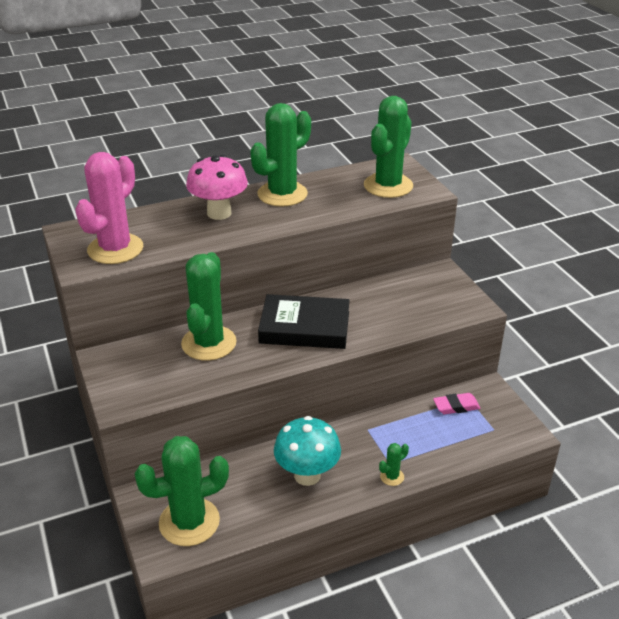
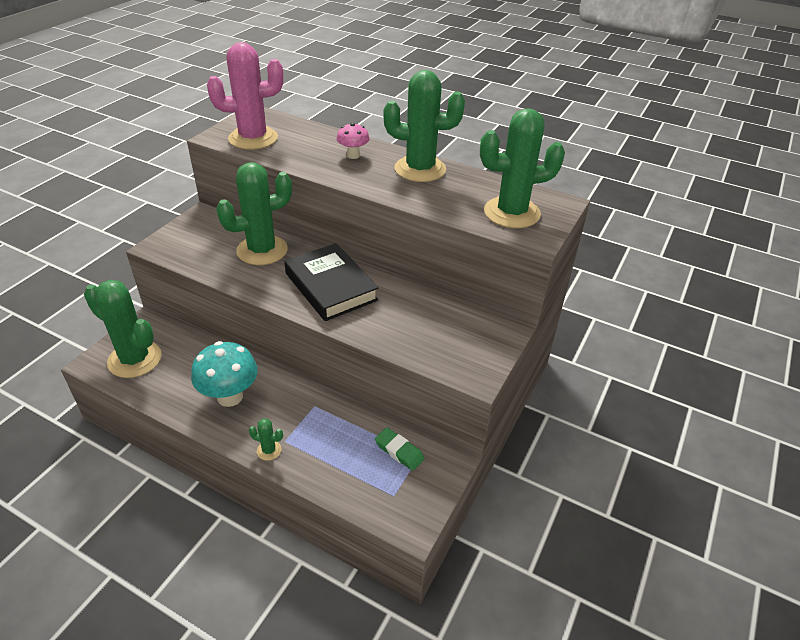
camera: 50 degrees right, 5 degrees up
(219, 213) = (353, 155): pink mushroom -> pink mushroom, size x0.56
(456, 406) = (399, 451): pink eraser -> green eraser

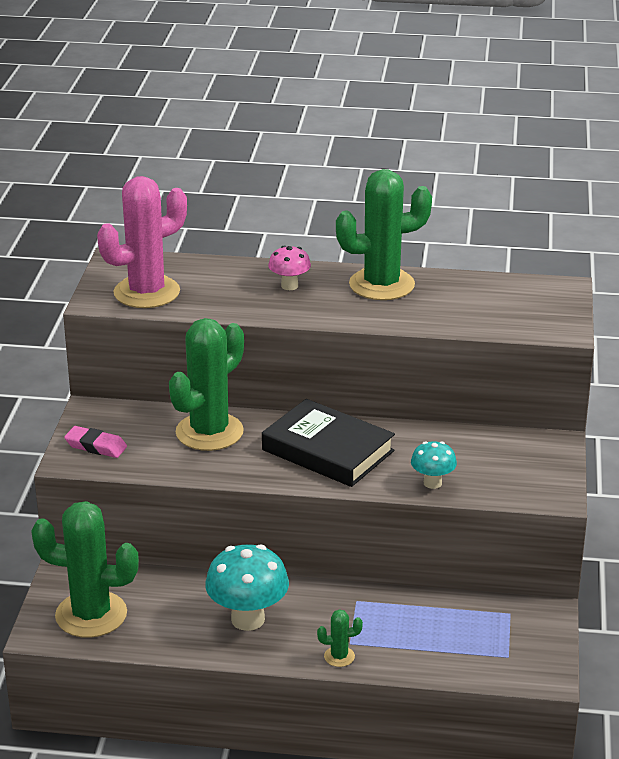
camera: 20 degrees left, 10 degrees down
(181, 241) = (96, 446): none -> pink eraser
(387, 335) = (432, 483): none -> turquoise mushroom
(399, 451) = (485, 616): green eraser -> none
(512, 213) = (519, 310): green cactus -> none

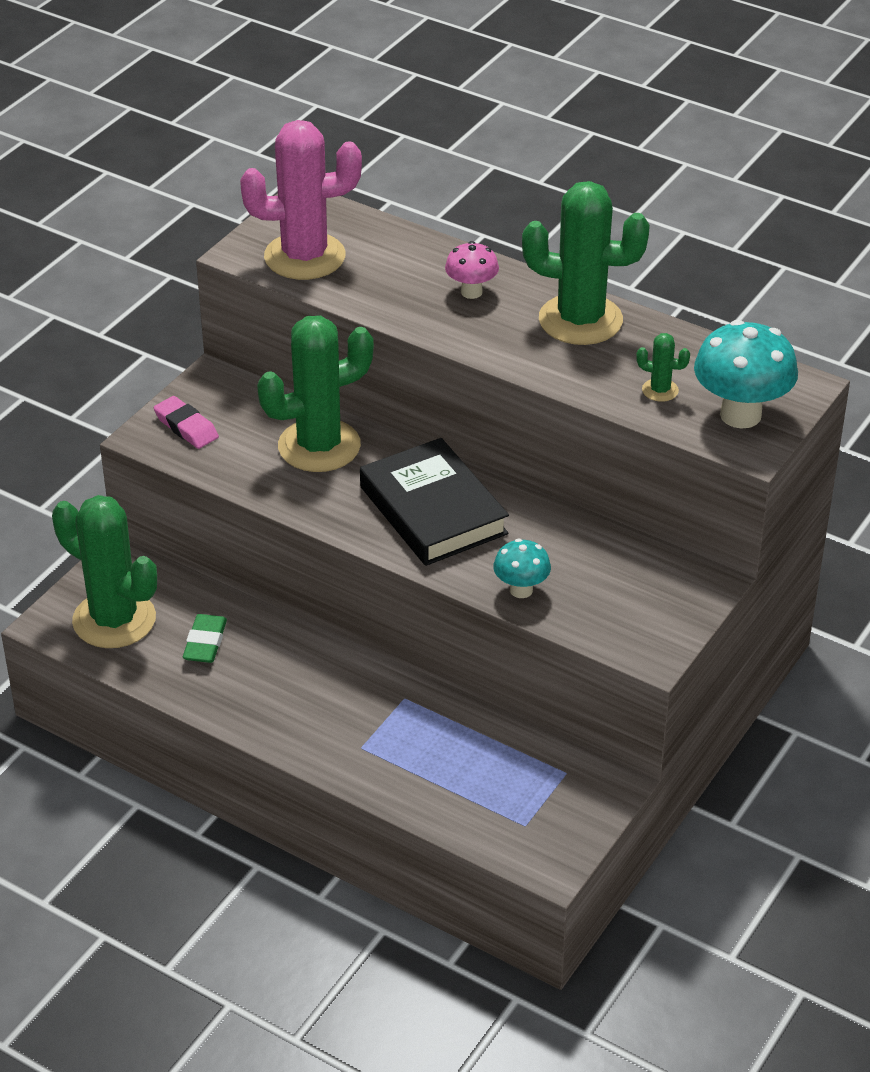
camera: 25 degrees right, 10 degrees up
(176, 609) = (205, 643): none -> green eraser
(248, 619) = (272, 681): turquoise mushroom -> turquoise mushroom (740, 415)
(339, 656) = (338, 759): green cactus -> green cactus (660, 390)

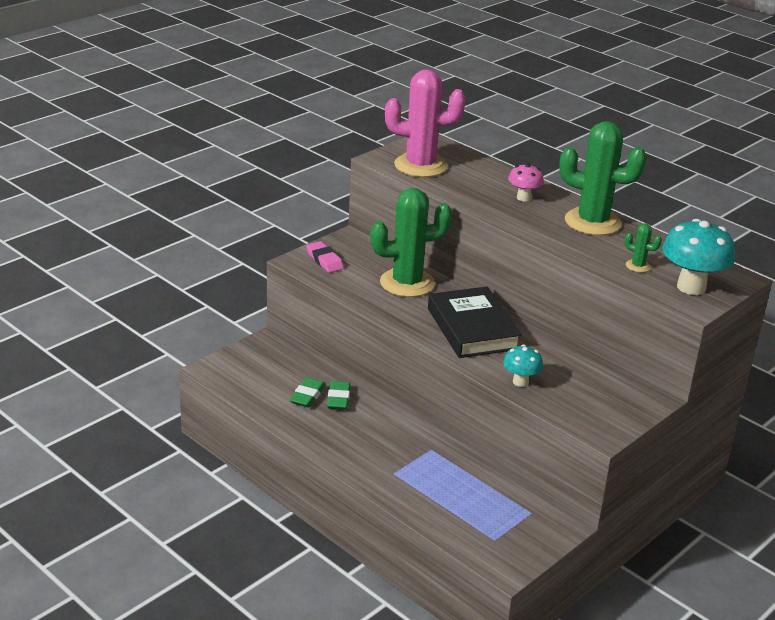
camera: 10 degrees right, 10 degrees down
(114, 620) = (253, 373): green cactus -> none
(251, 639) = (338, 399): none -> green eraser

